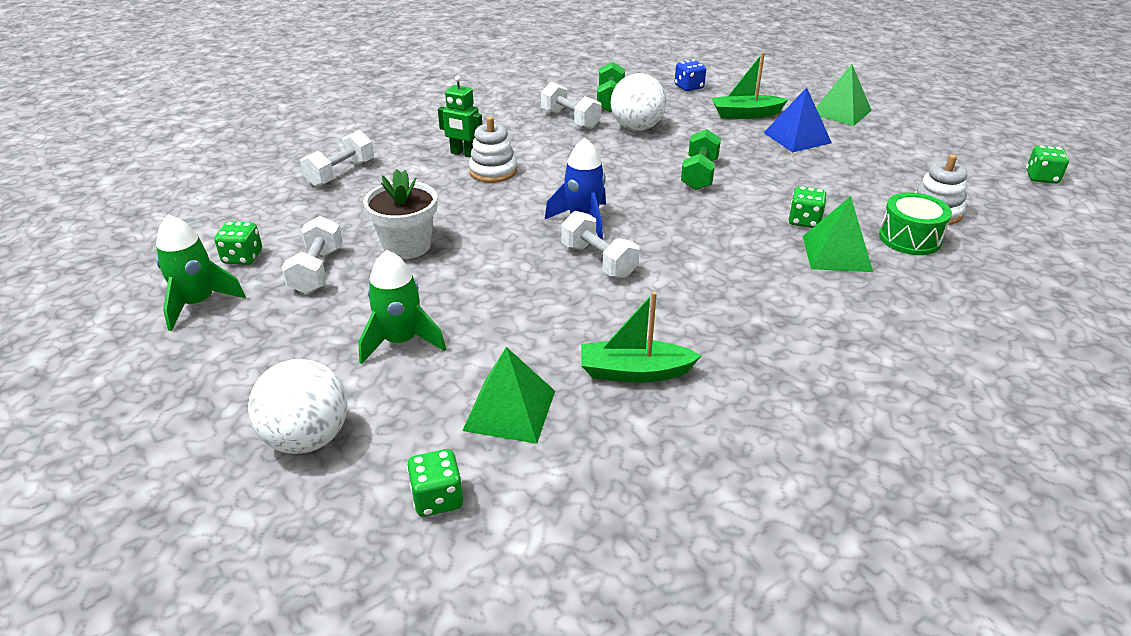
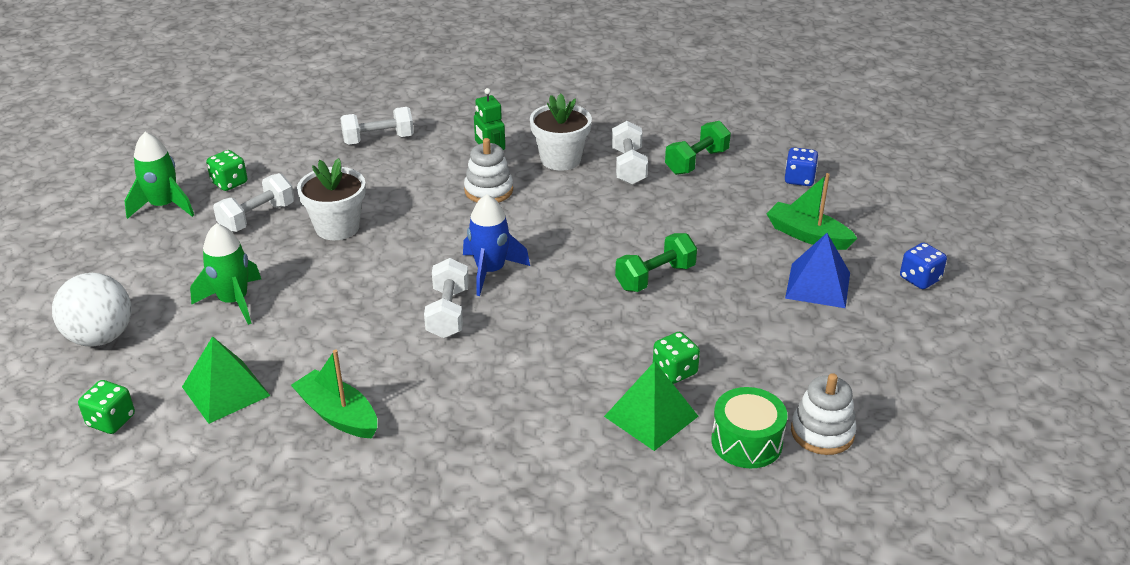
camera: 40 degrees right, 0 degrees up
(514, 132) = (560, 159): none -> white flower pot
(636, 128) = (675, 202): white ball -> none
(841, 112) = (919, 279): green pyramid -> blue dice
(1041, 178) = (1022, 464): green dice -> none

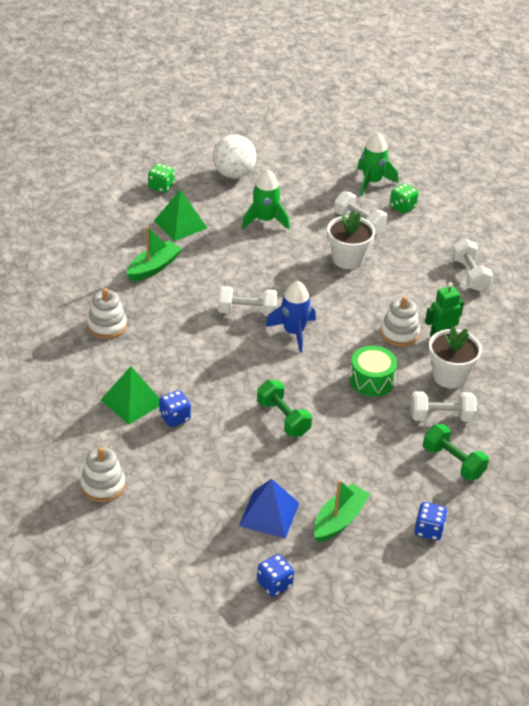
camera: 90 degrees right, 5 degrees up
(484, 458) = (107, 326): none -> white stacking toy
(674, 371) = (175, 418): green dice -> blue dice
(746, 442) = (100, 445): green drum -> green drum (371, 380)

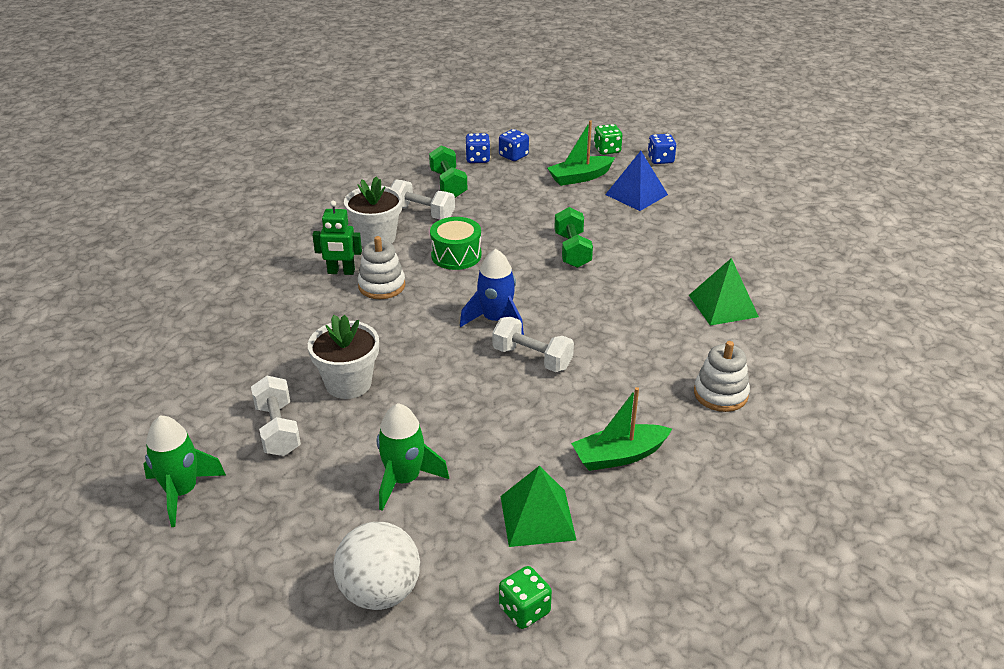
camera: 150 degrees left, 5 degrees down
(103, 485) = (780, 248): white stacking toy -> none
(175, 418) = (683, 280): blue dice -> blue dice (478, 159)
(402, 207) = (192, 433): green dice -> green dice (607, 150)
(470, 275) = (230, 319): white dumbbell -> none

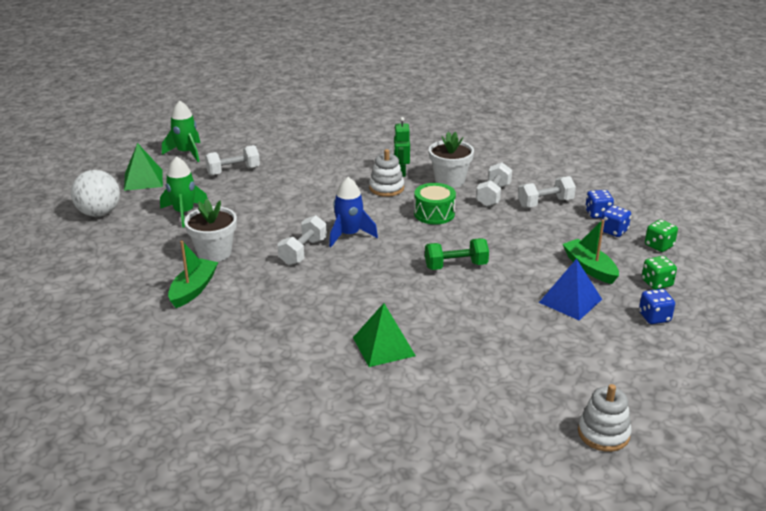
camera: 85 degrees right, 5 degrees down
(348, 383) = (275, 187): white flower pot -> white flower pot (214, 252)
(448, 184) = (545, 203): green dumbbell -> white dumbbell
(524, 610) = (71, 257): green dice -> green dice (659, 246)
(537, 517) = (142, 259): green pyramid -> green pyramid (143, 179)
(619, 456) = (193, 289): green boat -> green boat turned 45 degrees clockwise
(720, 394) = (258, 338): white stacking toy -> white stacking toy (603, 433)

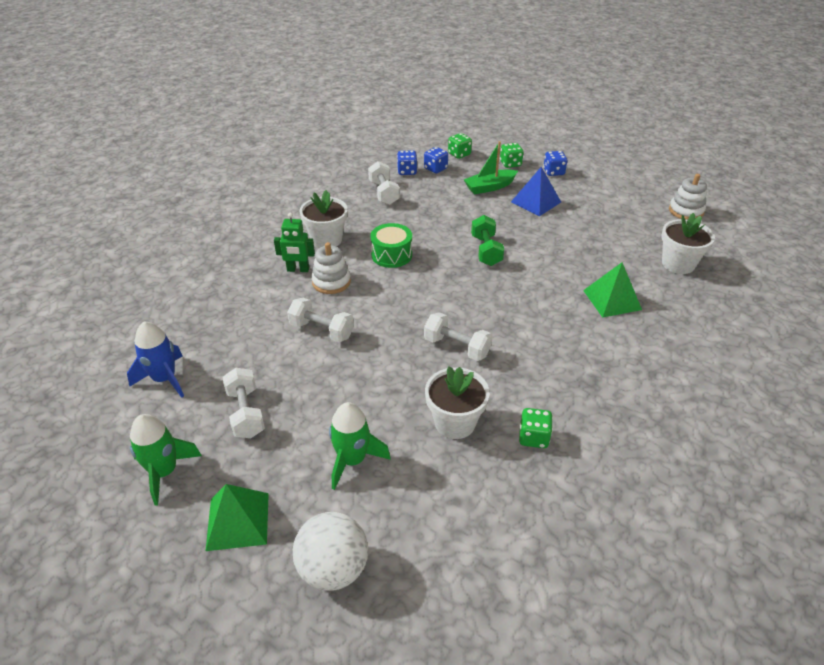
camera: 85 degrees left, 10 degrees up
(193, 289) = (533, 437): green boat -> green dice
(349, 235) = (425, 312): blue rocket -> blue rocket (164, 379)
(465, 407) = (678, 264): none -> white flower pot
(493, 195) = (363, 218): white dumbbell -> white dumbbell (321, 330)

